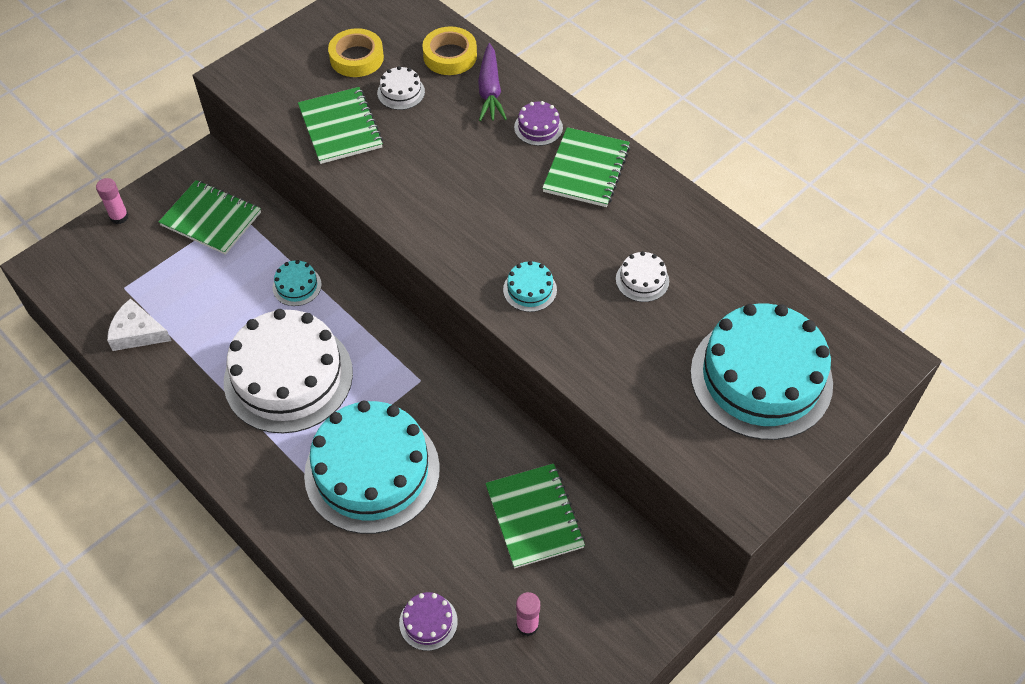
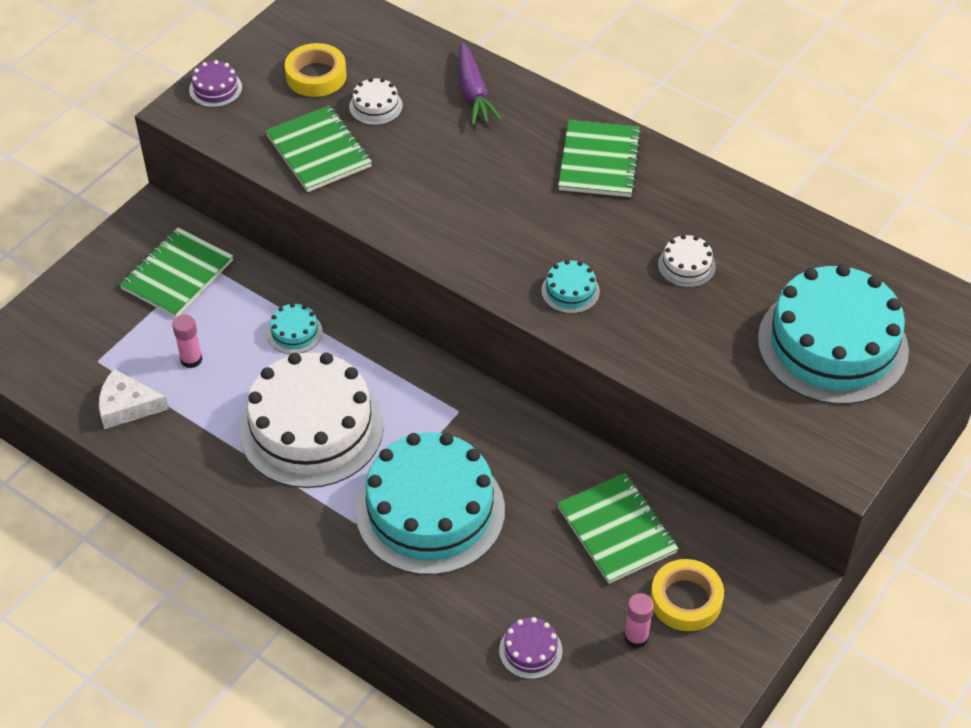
camera: 10 degrees left, 5 degrees down
(119, 217) = (70, 286): pink glue stick -> pink glue stick (191, 359)
(211, 219) = (177, 275): green notebook -> green notebook turned 75 degrees counterclockwise
(450, 56) = (419, 61): yellow tape -> yellow tape (686, 599)
(538, 127) = (536, 124): purple cake -> purple cake (215, 89)

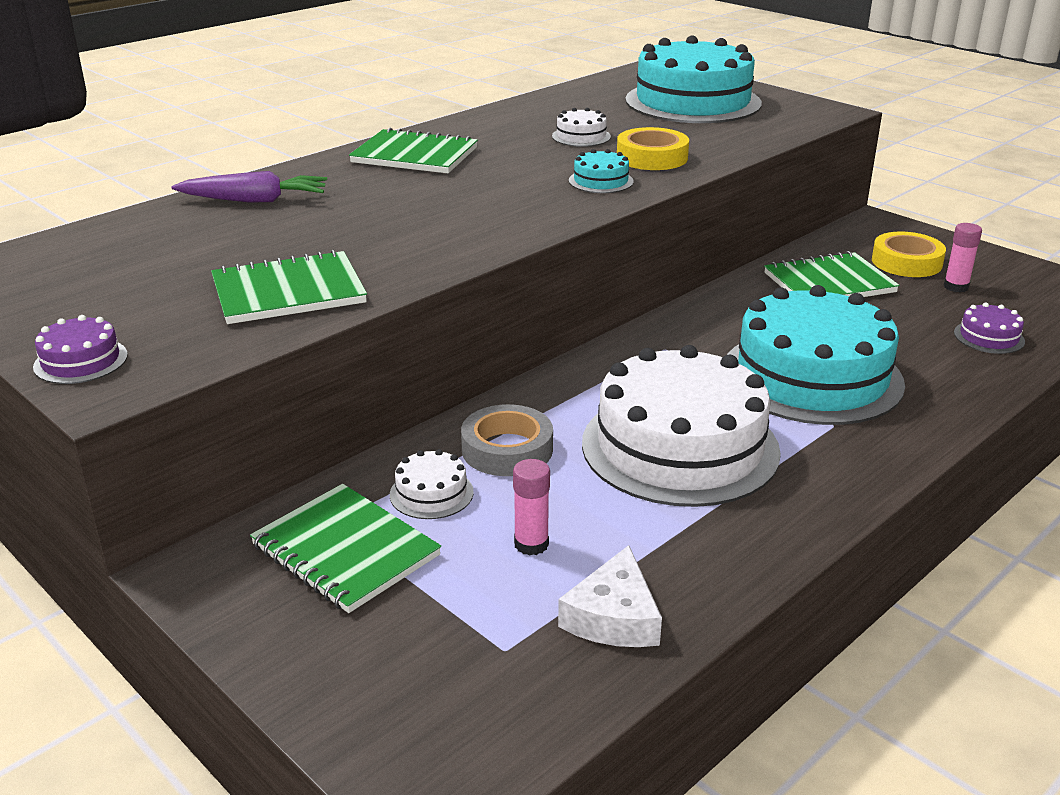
camera: 80 degrees left, 20 degrees down
(294, 332) = (507, 449): turquoise cake -> grey tape
(316, 76) = (130, 285): yellow tape -> yellow tape (652, 157)
(375, 106) = (229, 253): white cake -> white cake (431, 493)

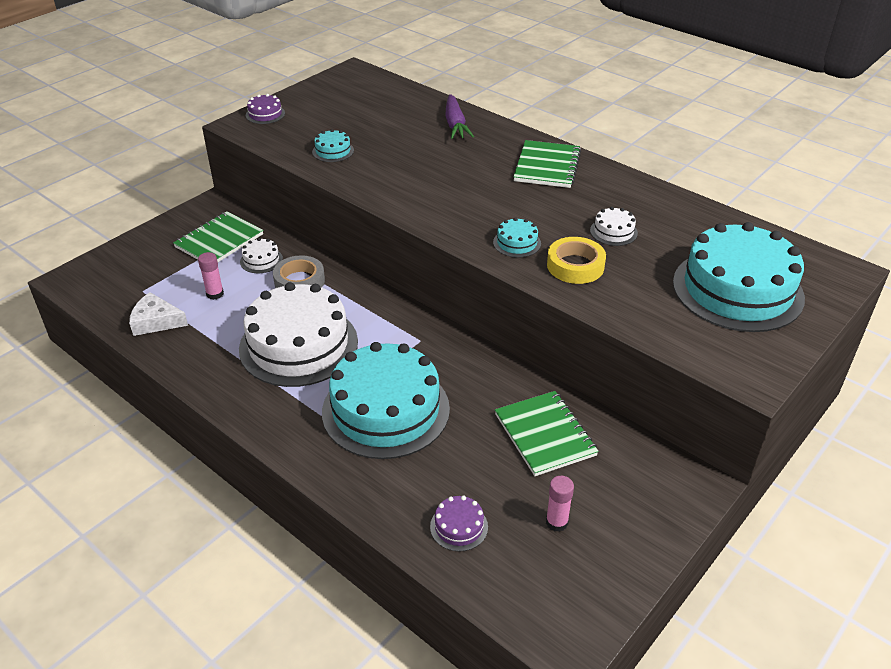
camera: 85 degrees right, 10 degrees up
(288, 292) = (333, 151): green notebook -> turquoise cake
(906, 262) = (603, 494): yellow tape -> none

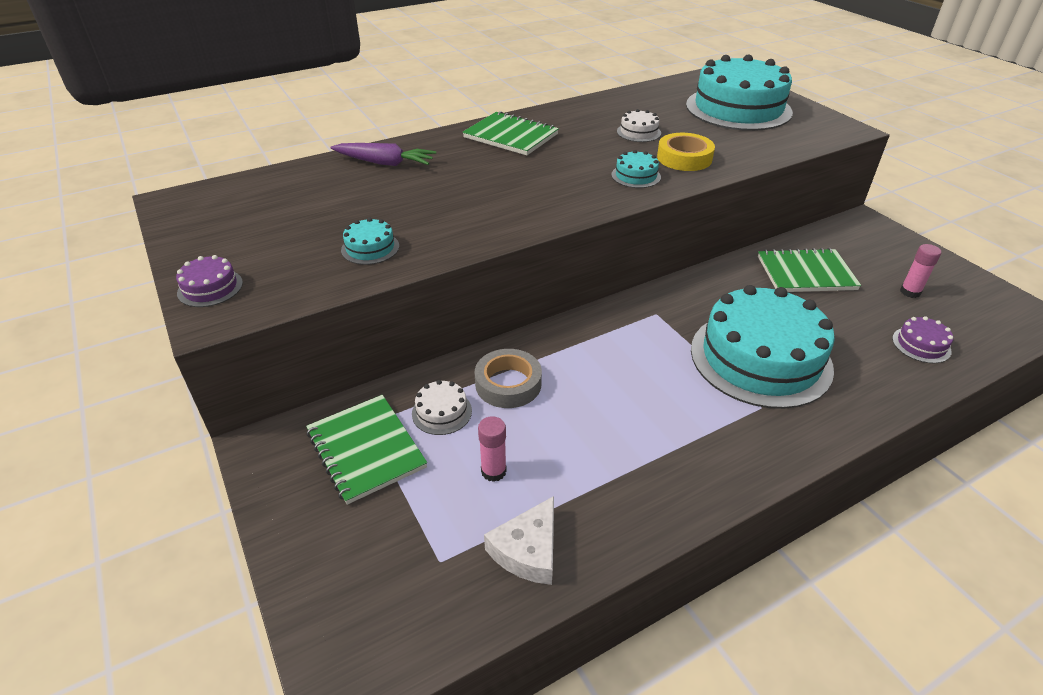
camera: 70 degrees left, 0 degrees up
(298, 345) = (634, 405): white cake -> none

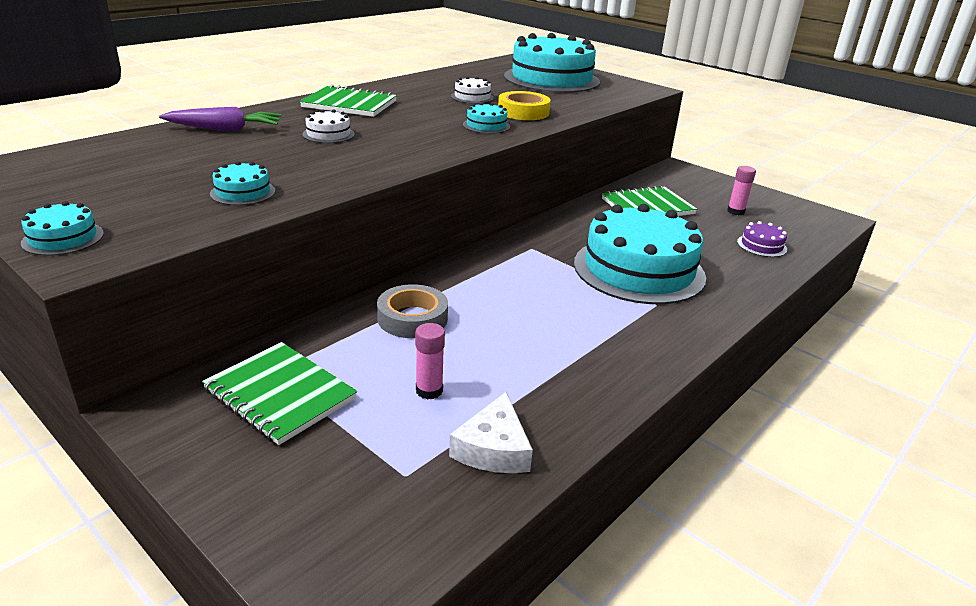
camera: 20 degrees left, 10 degrees down
(210, 288) = (63, 238): purple cake -> turquoise cake
(442, 412) = (352, 350): white cake -> white cake (328, 134)

